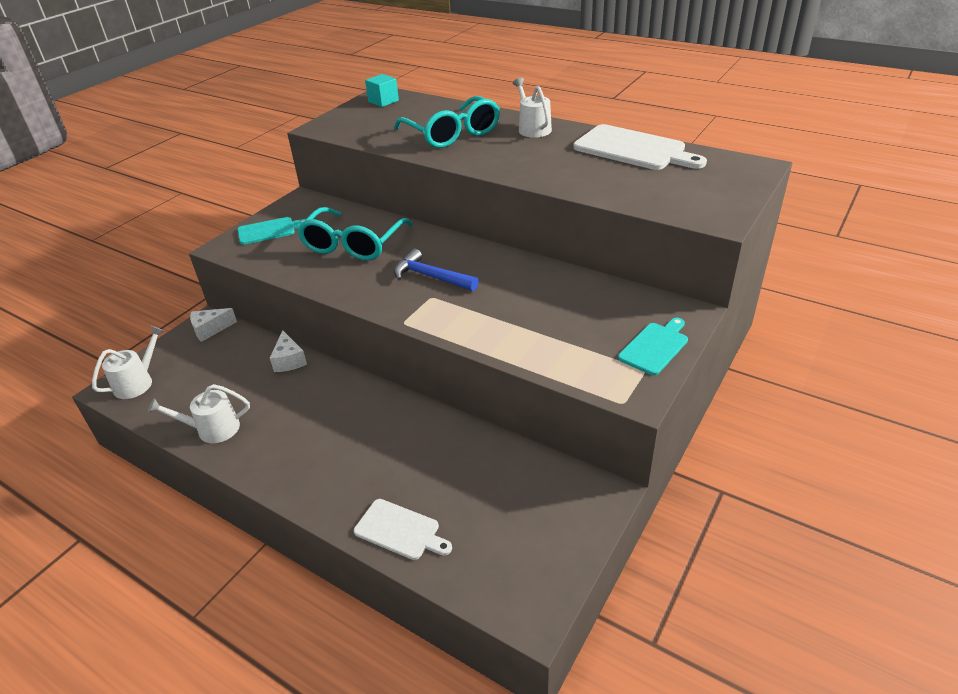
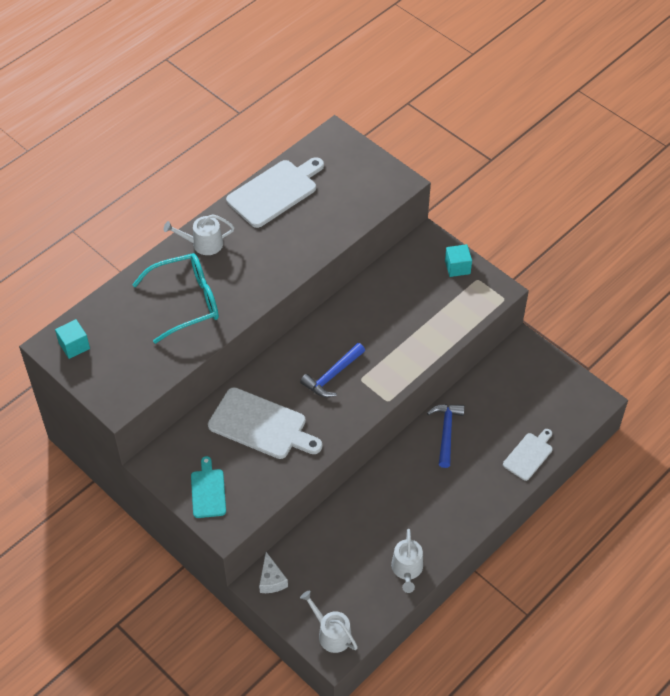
camera: 80 degrees left, 15 degrees up
(289, 360) = (337, 515): white cheese -> none
(353, 245) = (261, 425): turquoise glasses -> white cutting board
(422, 432) = (446, 432): none -> blue hammer
(655, 347) = (457, 267): turquoise cutting board -> turquoise cube

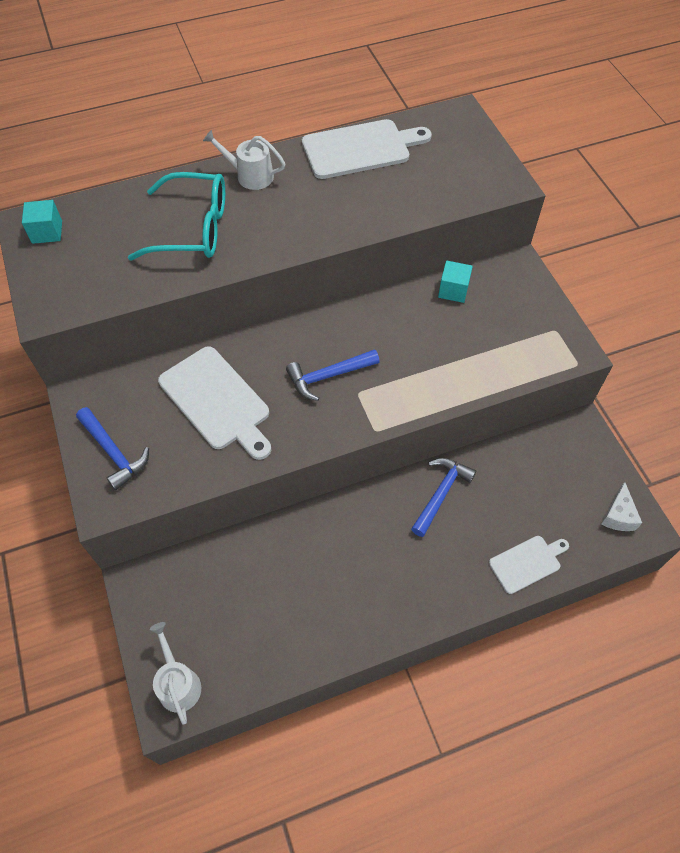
camera: 25 degrees right, 5 degrees up
(208, 491) = (114, 452): turquoise cutting board -> blue hammer
(271, 580) = (151, 584): white cheese -> white cheese (618, 515)
(407, 569) = (309, 642): white watering can -> none
(457, 267) = (538, 308): turquoise cube -> turquoise cube (453, 290)

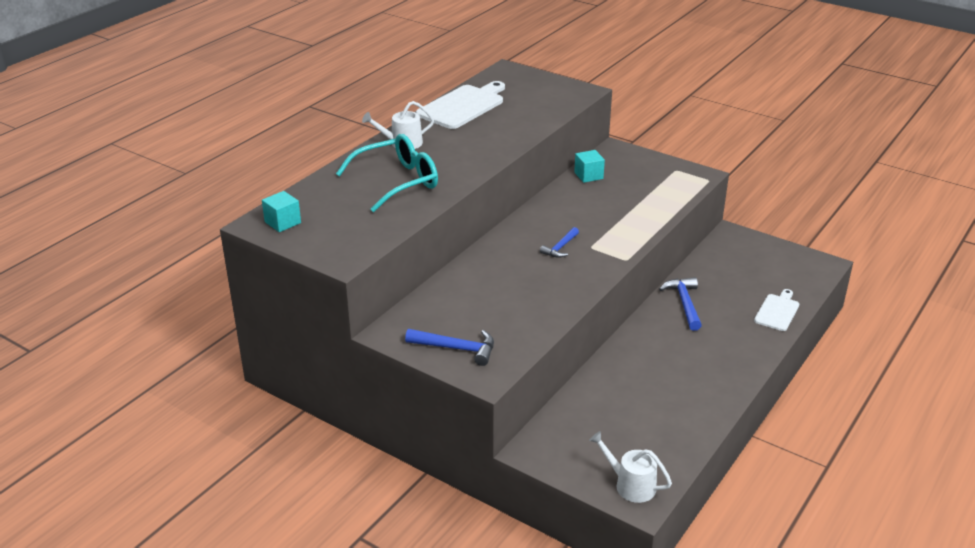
camera: 35 degrees left, 25 degrees down
(217, 401) = (498, 291): white cutting board -> none
(328, 376) = (560, 247): blue hammer -> blue hammer, size x0.66
(618, 515) = (801, 265): white cheese -> none

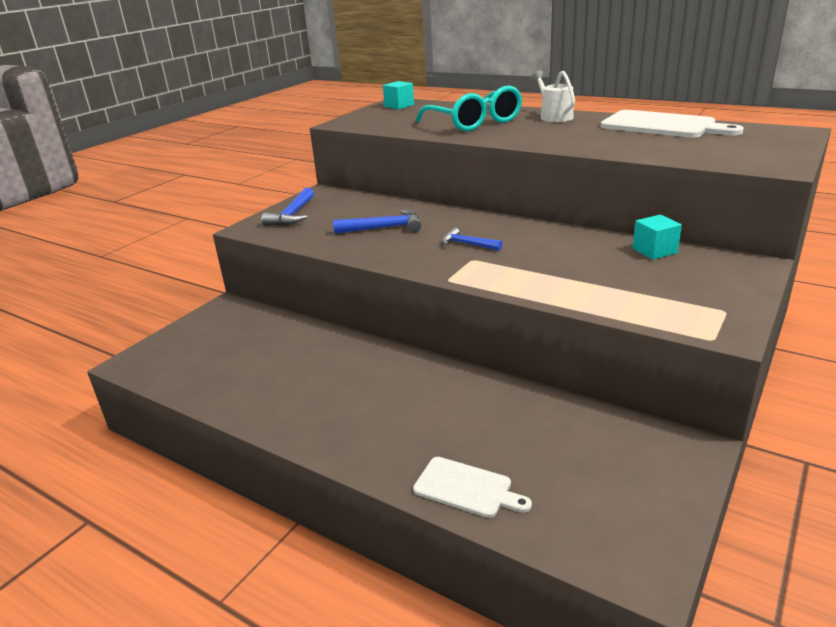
camera: 90 degrees right, 5 degrees down
(630, 485) = (156, 357): white watering can -> none
(684, 303) = (472, 394): blue hammer -> blue hammer (384, 228)

